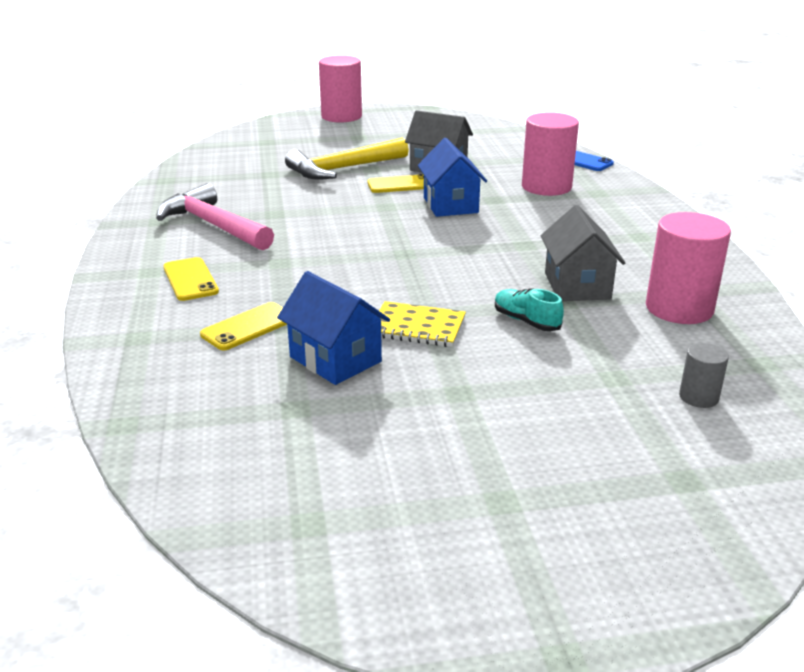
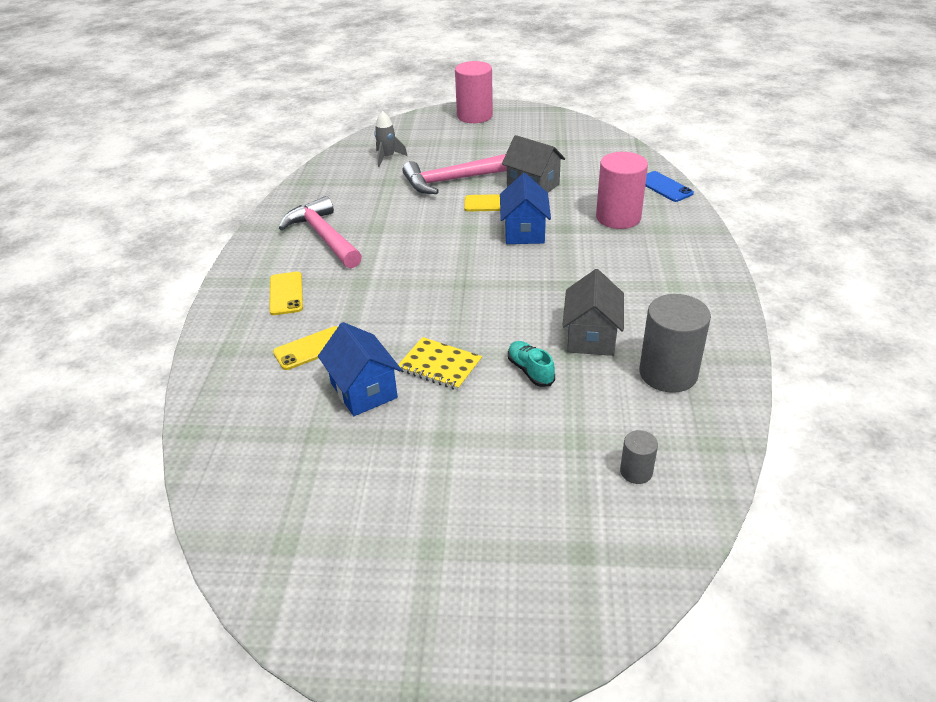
camera: 15 degrees right, 10 degrees up
(258, 154) = (387, 157): none -> grey rocket
(343, 169) = (451, 180): yellow hammer -> pink hammer
(679, 308) = (668, 373): pink cylinder -> grey cylinder

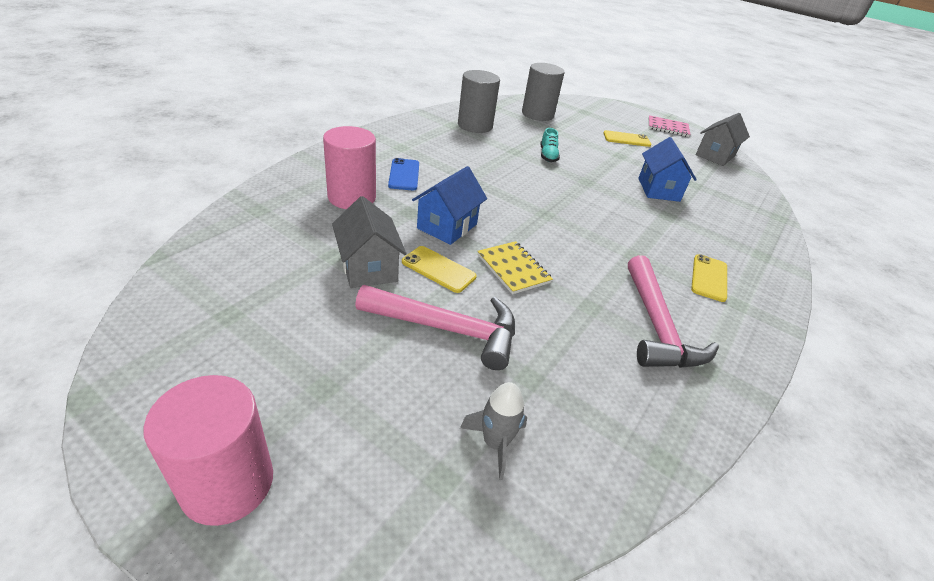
camera: 155 degrees left, 0 degrees up
(312, 348) = (690, 226): yellow phone -> yellow phone (626, 139)
(401, 616) = (667, 128): none -> pink notebook
(440, 365) = (601, 180): yellow notebook -> yellow notebook (513, 269)
(591, 337) = (493, 152): grey house -> grey house (715, 156)
(636, 471) = (537, 114): grey cylinder -> grey cylinder, size x2.03
(664, 187) = (260, 199): blue phone -> blue phone (404, 175)

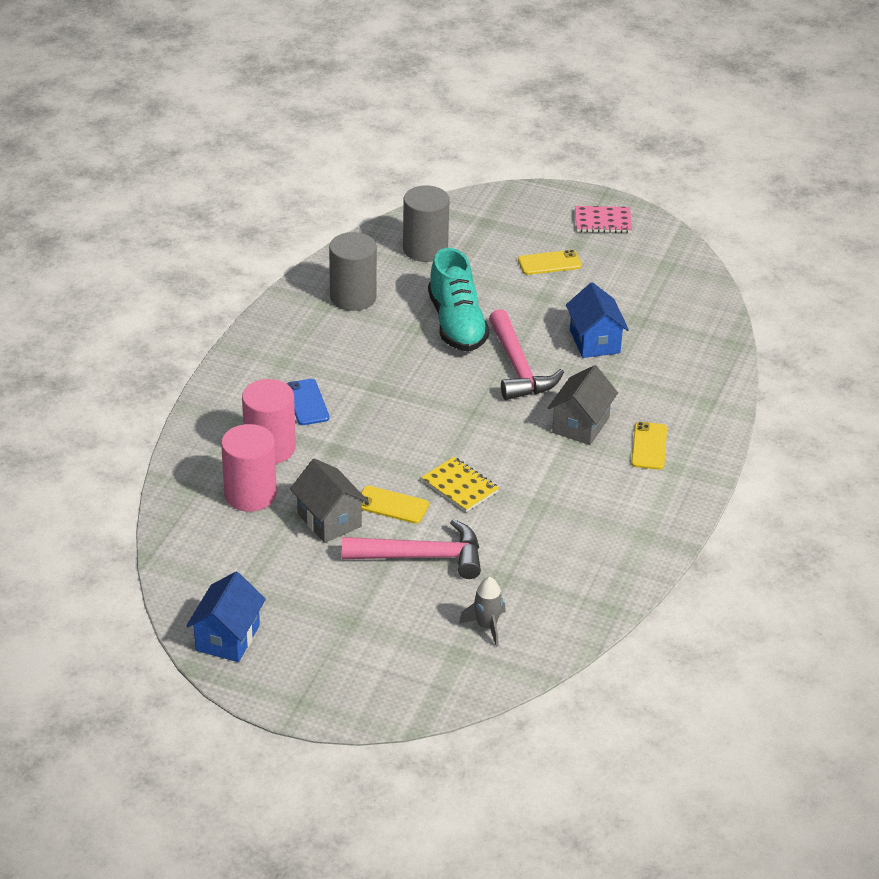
camera: 10 degrees left, 0 degrees up
(227, 483) = (323, 687): pink cylinder -> pink cylinder (250, 494)
(447, 226) = (380, 456): blue house -> blue house (227, 638)
(548, 156) = (457, 324): turquoise shoe -> turquoise shoe, size x2.13
(656, 325) = (599, 509): pink hammer -> pink hammer (518, 367)
(715, 156) = (665, 260): grey house -> grey house (580, 425)

